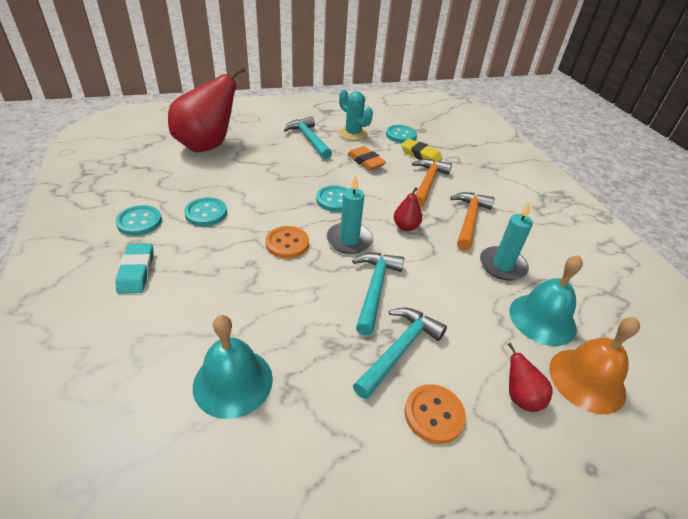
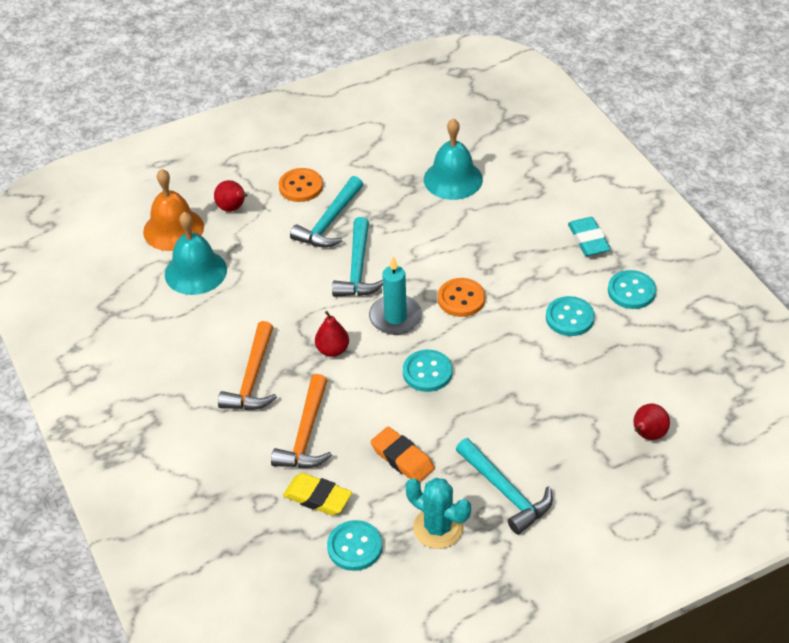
camera: 175 degrees right, 5 degrees up
(207, 146) = (647, 435): red pear -> red pear, size x0.42
(502, 265) = (223, 321): turquoise candle -> none

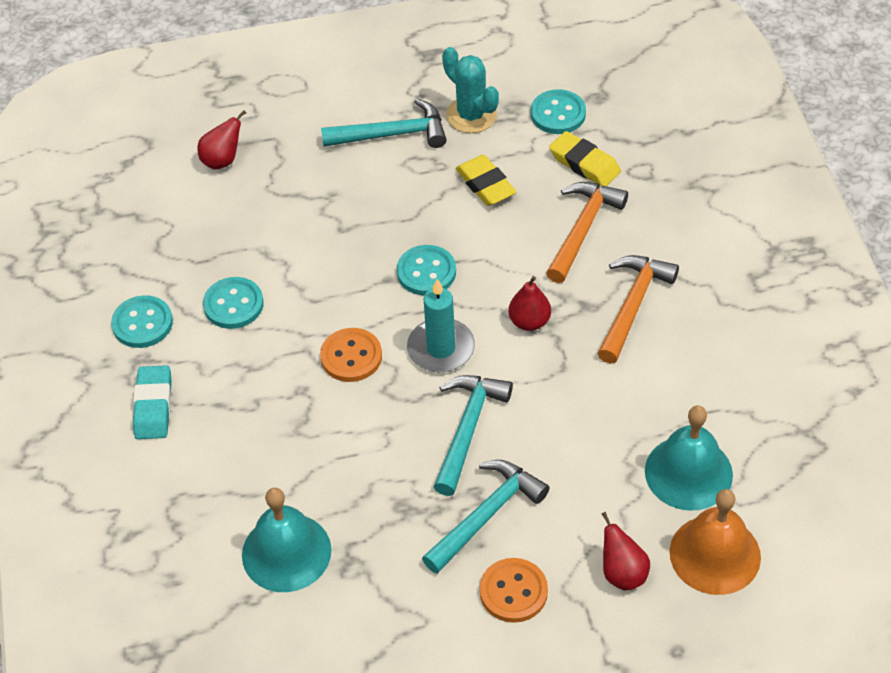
camera: 165 degrees left, 5 degrees up
(402, 458) = (485, 185): orange eraser -> yellow eraser
(505, 492) = (392, 134): turquoise hammer -> turquoise hammer turned 105 degrees clockwise

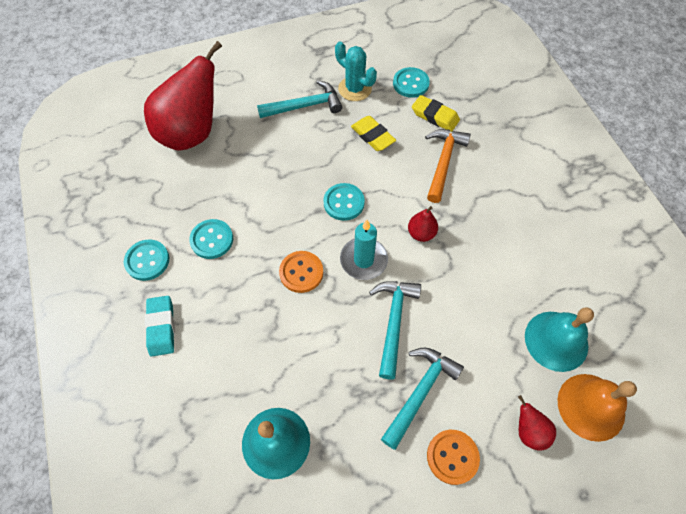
camera: 10 degrees left, 10 degrees up
(222, 160) = (192, 133): red pear -> red pear, size x2.38
(633, 305) = (488, 215): orange hammer -> none

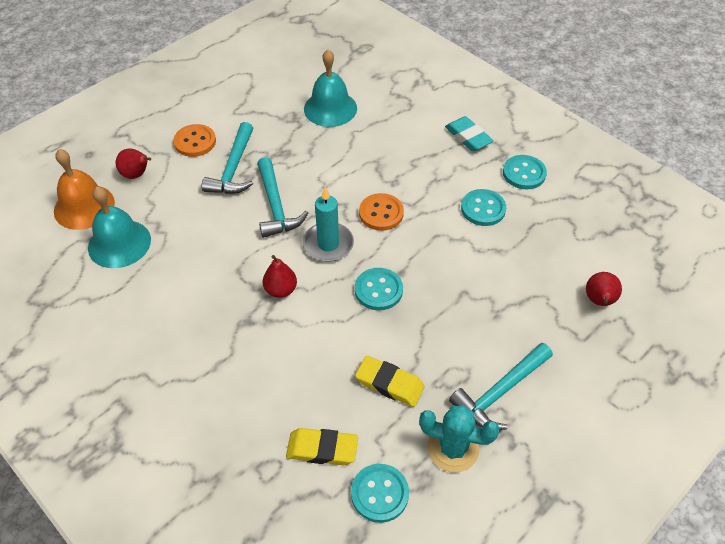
camera: 155 degrees right, 10 degrees down
(192, 133) = (599, 301): red pear -> red pear, size x0.42
(443, 162) = (286, 383): orange hammer -> none

